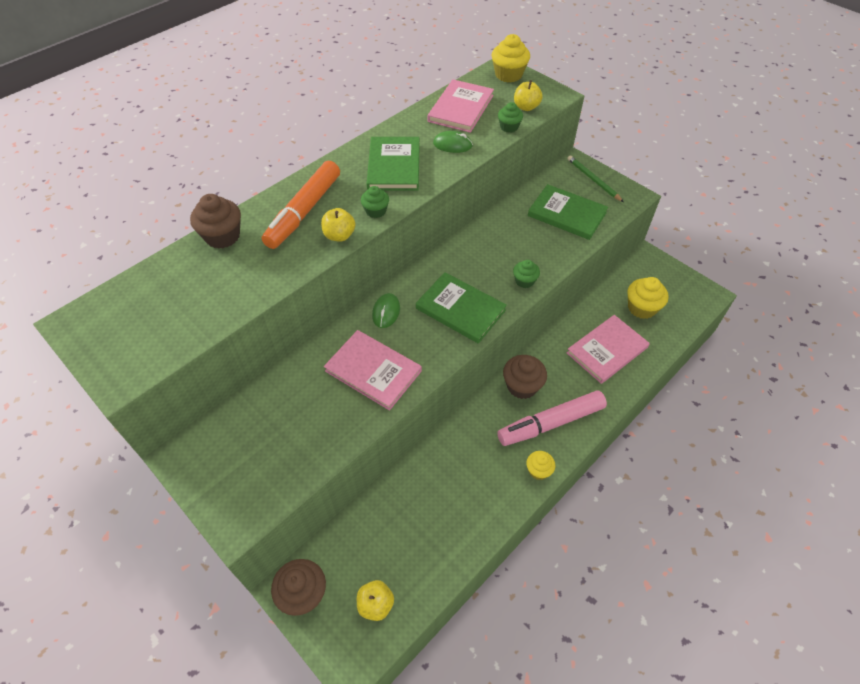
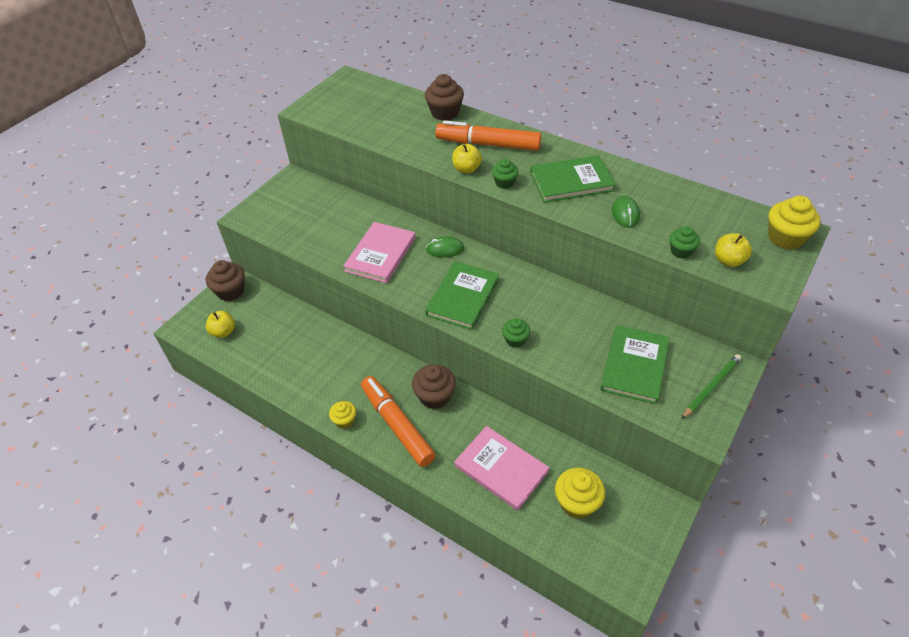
camera: 80 degrees right, 5 degrees down
(461, 108) = (692, 210): pink book -> none
(551, 423) = (397, 425): pink marker -> orange marker

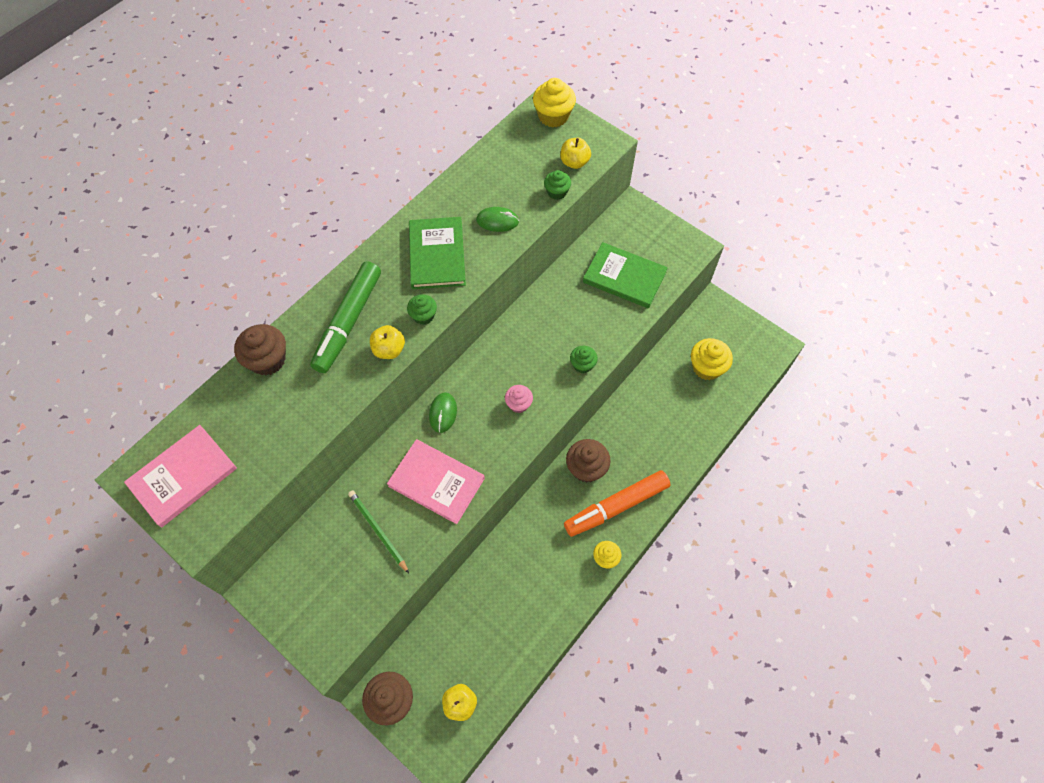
camera: 85 degrees left, 15 degrees up
(462, 297) = (518, 404): green book -> pink cupcake
(488, 144) = (348, 322): orange marker -> green marker
(501, 469) = (671, 420): pink book -> pink book (183, 477)
(711, 387) = (652, 230): green pencil -> green pencil (378, 531)

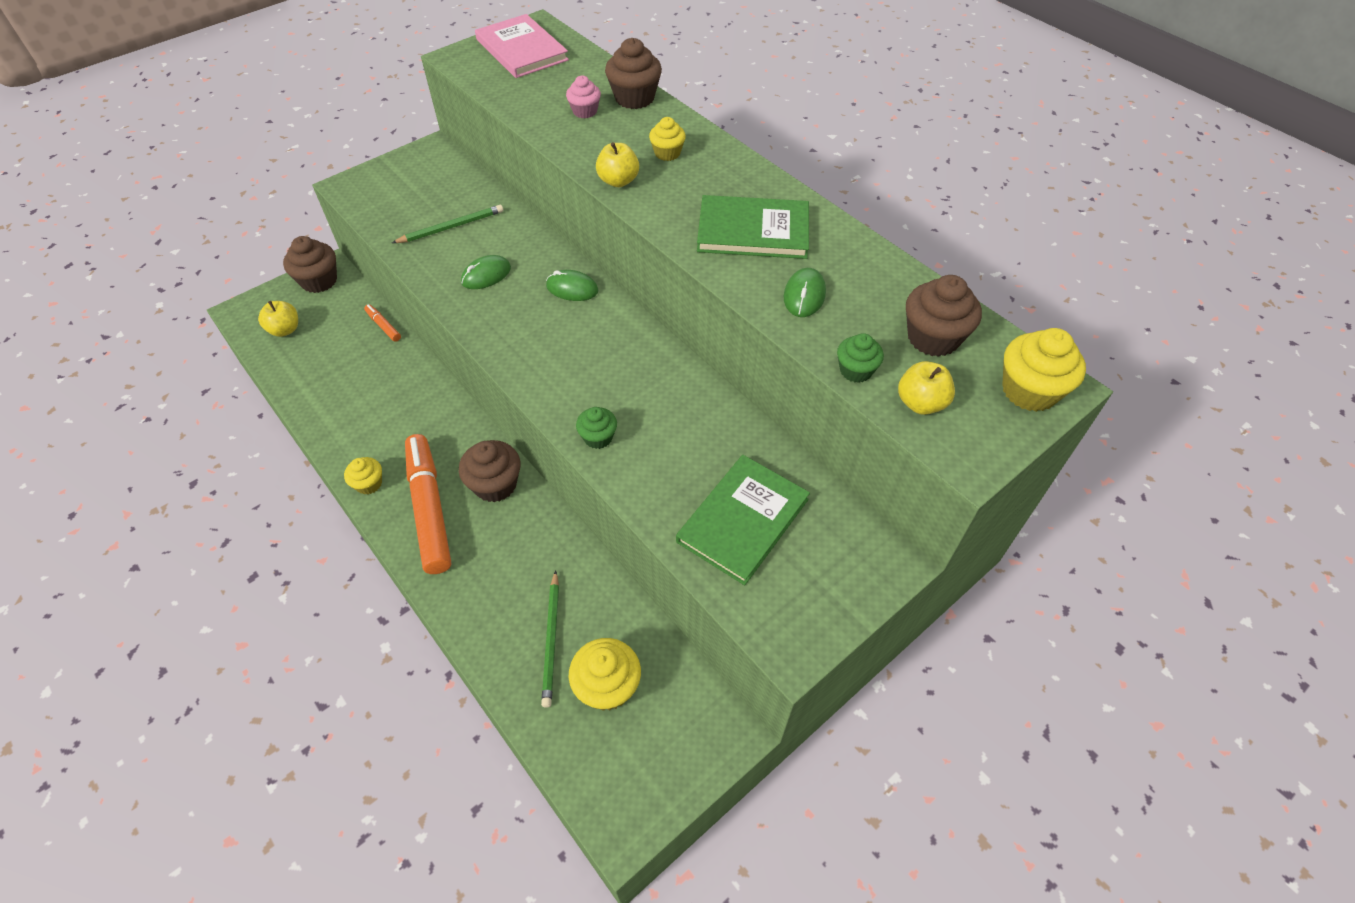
camera: 100 degrees right, 10 degrees down
(348, 322) = (667, 153): green marker -> yellow cupcake
(423, 316) = (659, 211): green cupcake -> none
(436, 482) = (486, 275): pink book -> green mouse
(443, 611) = (383, 326): none -> orange marker
(518, 404) = (560, 360): pink cupcake -> pink cupcake (585, 111)
(521, 157) = (933, 338): none -> brown cupcake
(688, 403) = (551, 640): none -> green pencil

